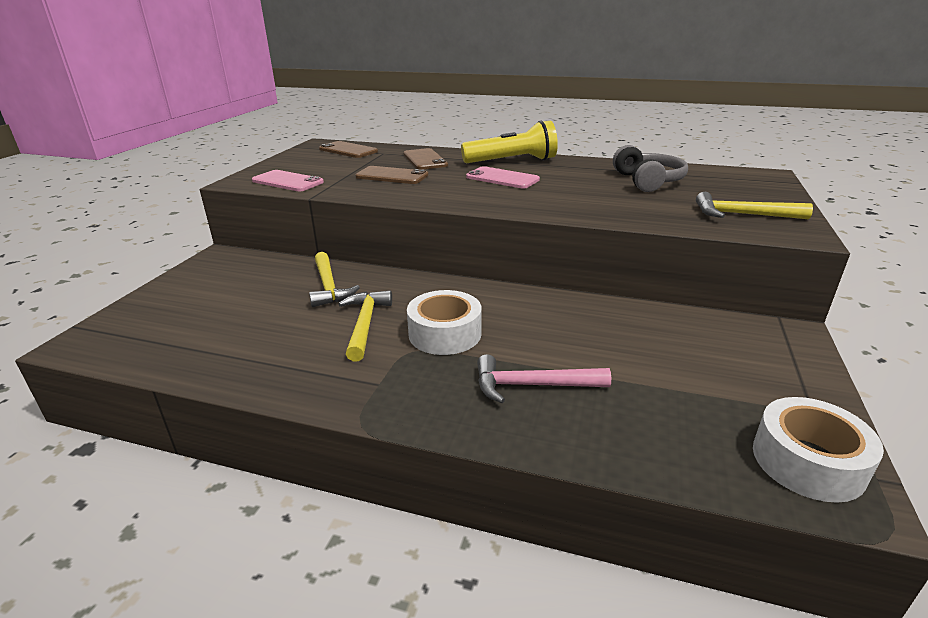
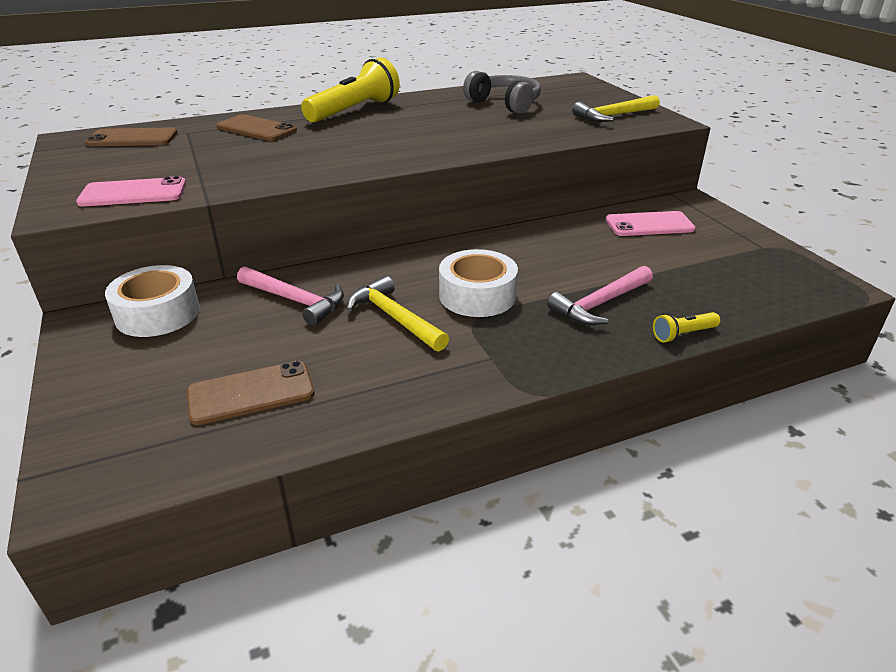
camera: 40 degrees left, 5 degrees up
(329, 286) = (295, 300): yellow hammer -> pink hammer
(392, 176) = (256, 155): brown phone -> brown phone (251, 393)
(502, 178) = (378, 130): pink phone -> pink phone (649, 224)
(566, 451) = (683, 334): none -> yellow flashlight
(807, 461) = (796, 276): white tape -> white tape (158, 313)

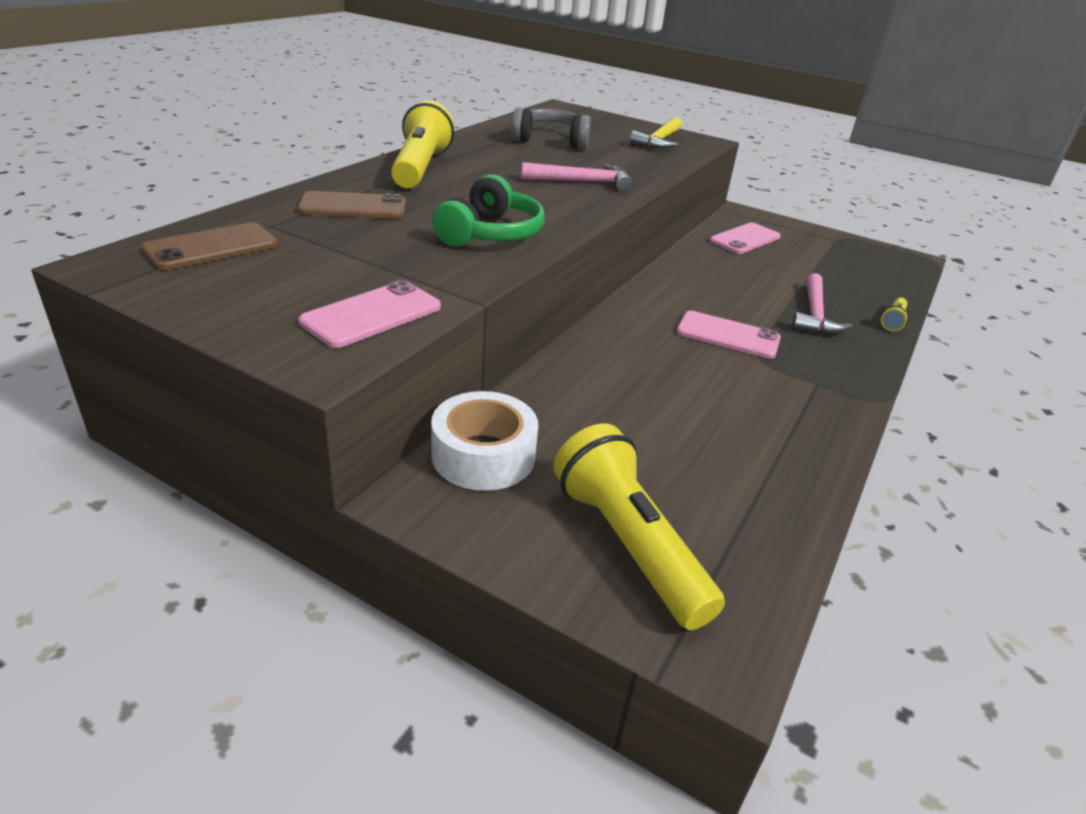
camera: 40 degrees left, 0 degrees up
(142, 400) = (628, 544): none -> yellow flashlight
(251, 393) = (708, 491): brown phone -> none
(295, 300) = (594, 391): pink hammer -> pink hammer (582, 182)
(309, 161) = (490, 233): none -> green headphones
(394, 318) = (702, 377): yellow hammer -> none
(477, 295) = (728, 335): white tape -> pink phone

